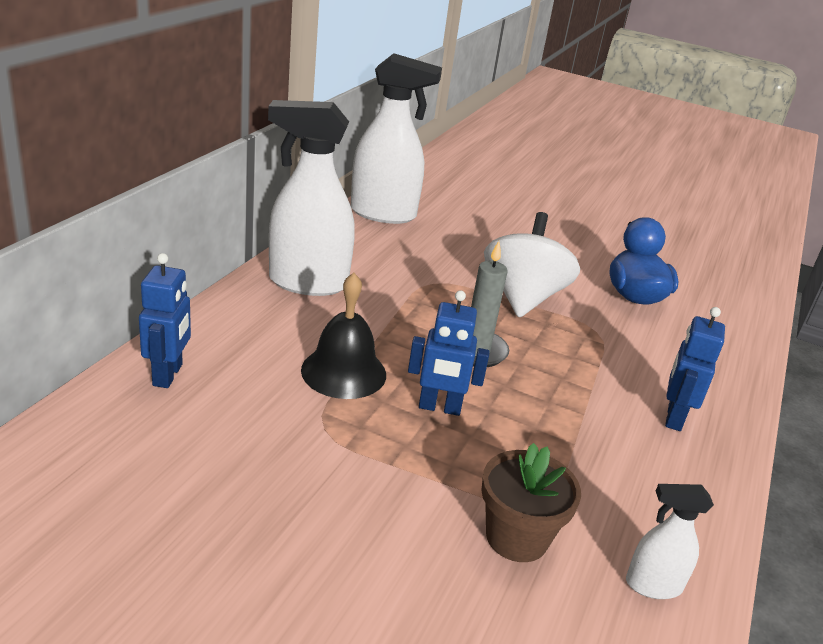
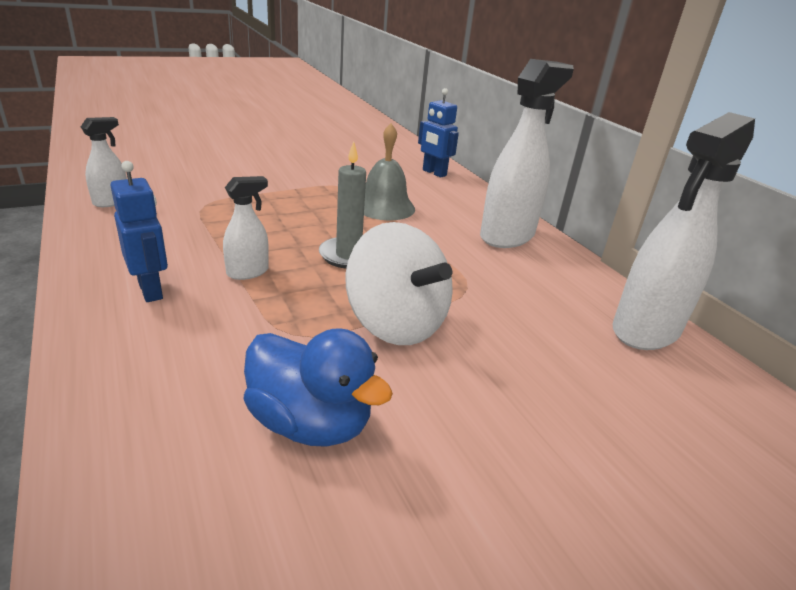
camera: 130 degrees right, 0 degrees up
(344, 372) = (384, 207): black bell -> grey bell
(439, 408) = (312, 216): blue robot -> none
(516, 537) = (200, 190): brown flower pot -> none
(580, 387) = (248, 272): none -> white spray bottle

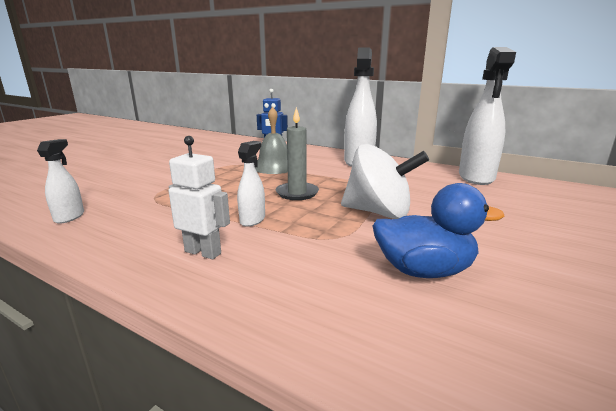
camera: 30 degrees left, 10 degrees down
(151, 290) = (203, 252): blue robot -> white robot

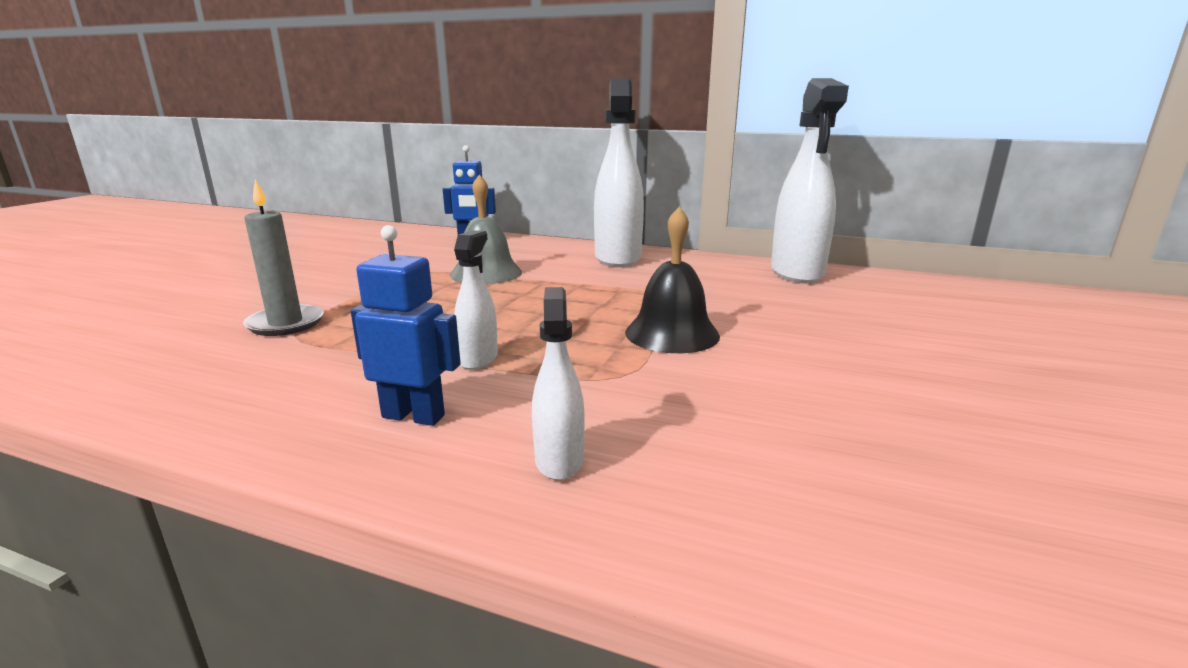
camera: 10 degrees left, 0 degrees up
(69, 217) = (149, 377): white spray bottle -> white spray bottle (559, 460)
(203, 252) = (414, 416): white robot -> blue robot
(297, 193) = (536, 312): grey candle -> grey candle (286, 323)
(378, 212) = (672, 333): white spinning top -> black bell
(424, 270) = (763, 413): blue duck -> none

